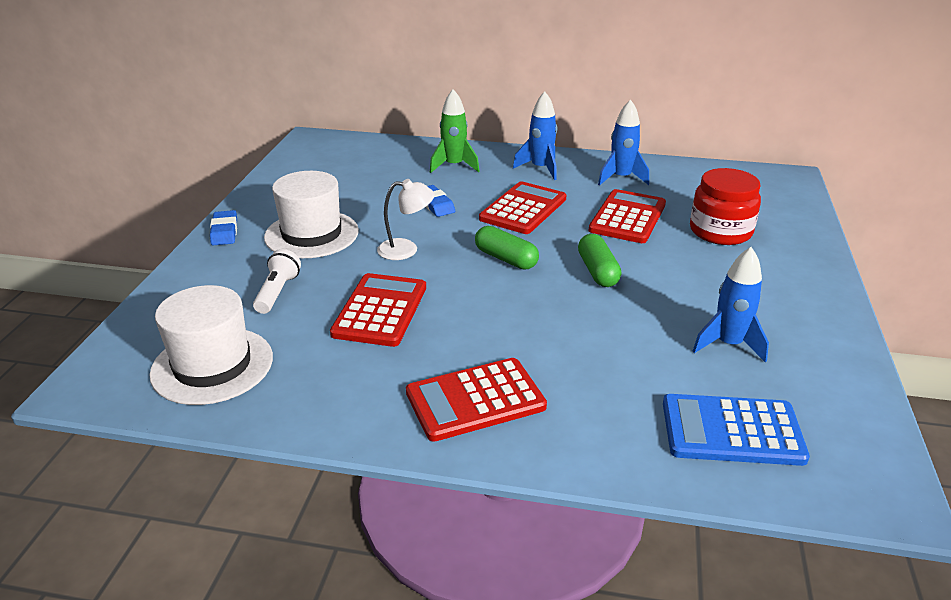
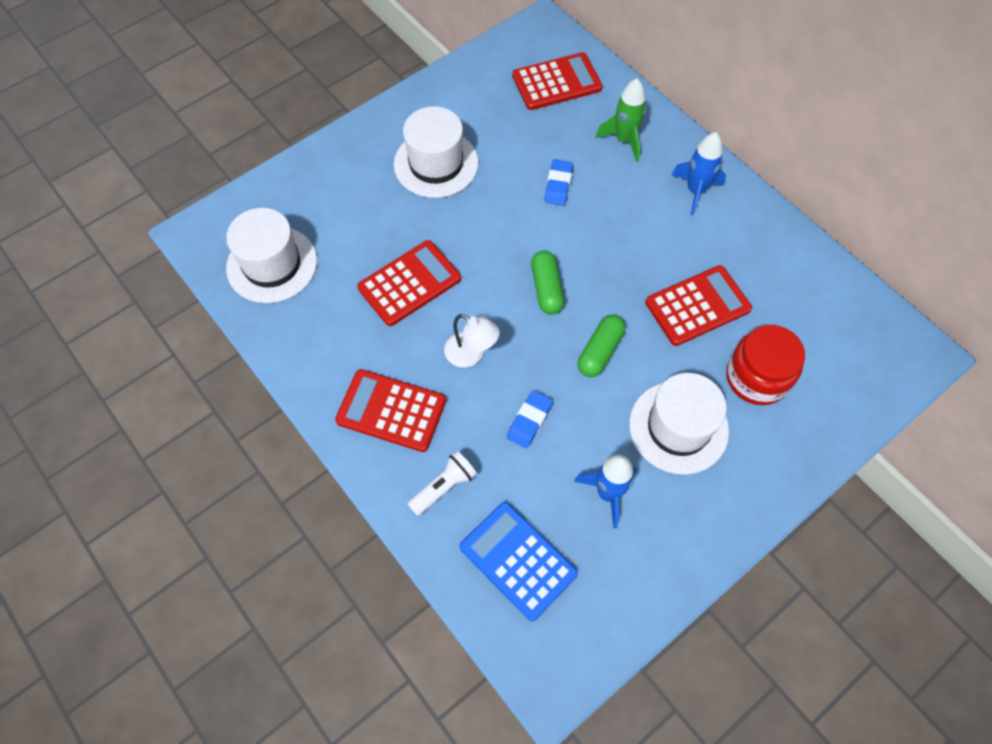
camera: 40 degrees right, 30 degrees up
(224, 231) = (380, 121): blue eraser -> blue eraser (529, 421)
(277, 292) = (362, 217): white flashlight -> white flashlight (444, 487)
(406, 249) = (485, 228): white lamp -> white lamp (471, 354)
(523, 209) = (622, 237): red calculator -> red calculator (556, 82)
(621, 178) = (753, 251): blue rocket -> none
(715, 281) = (678, 427): none -> white hat

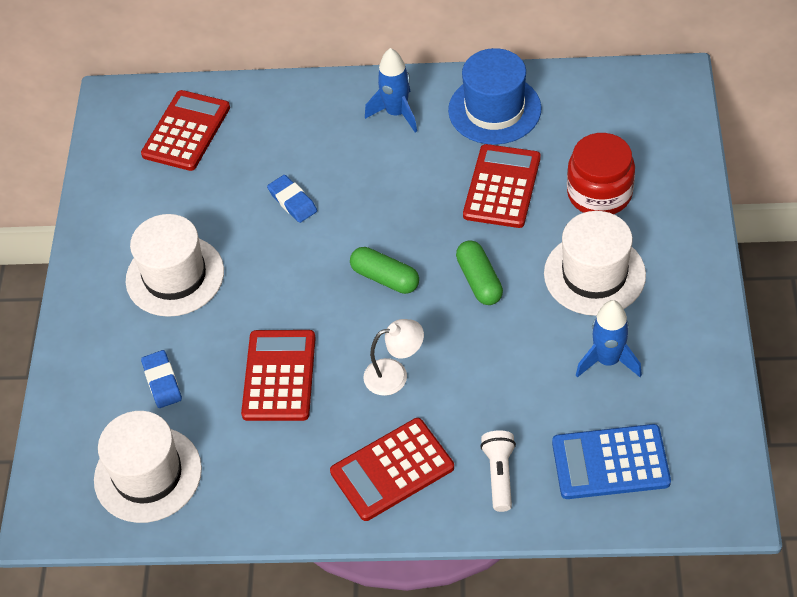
camera: 45 degrees left, 10 degrees down
(529, 421) = (496, 372): blue eraser -> blue eraser (162, 382)
(624, 140) = (297, 125): green rocket -> none
(763, 250) = (494, 109): none -> blue hat

